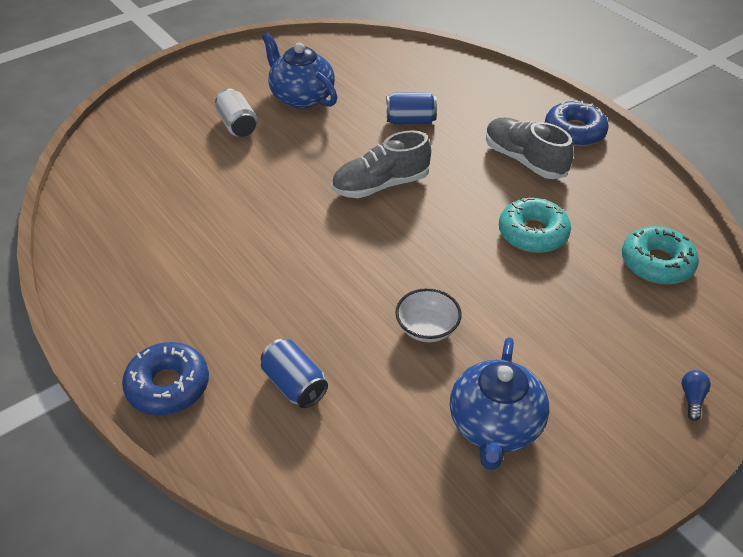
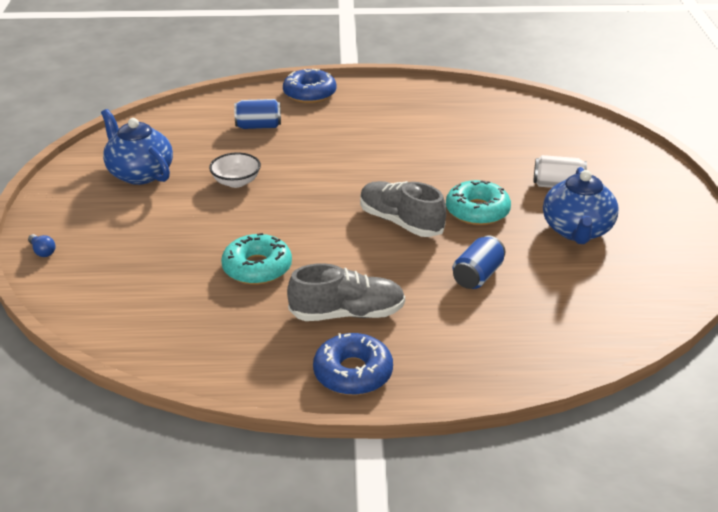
camera: 125 degrees right, 10 degrees down
(301, 97) = (577, 231): blue teapot -> blue teapot turned 105 degrees clockwise
(380, 185) = (400, 222): grey shoe -> grey shoe turned 60 degrees counterclockwise
(656, 263) = (147, 312): turquoise donut -> turquoise donut (477, 211)

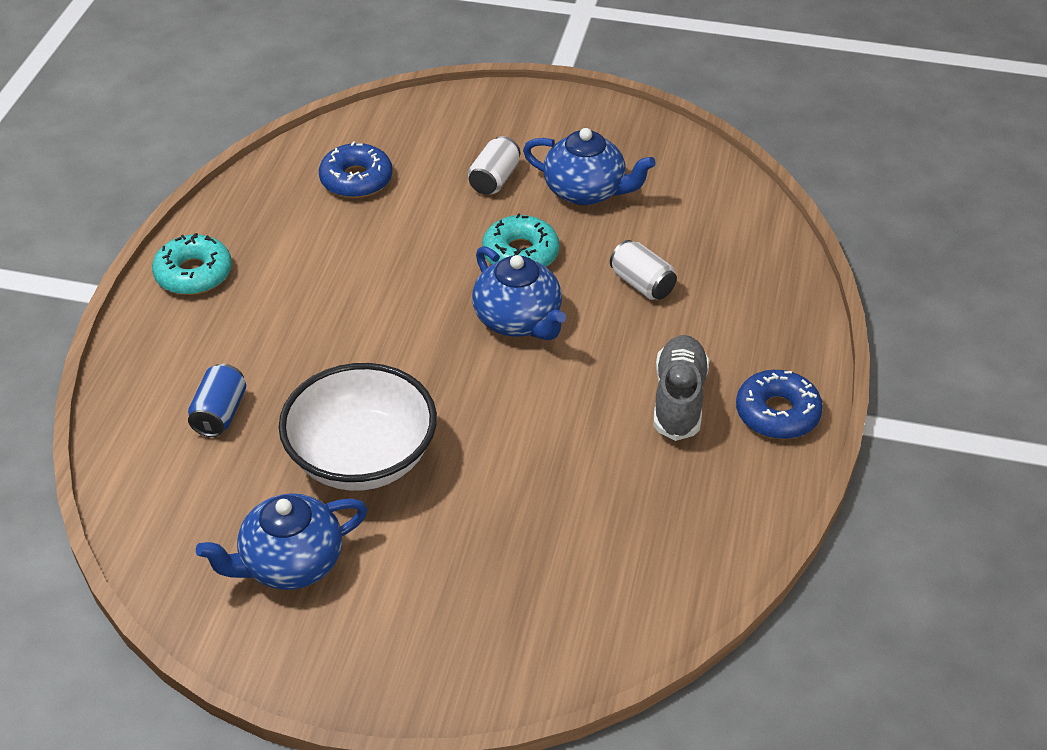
camera: 75 degrees left, 10 degrees up
(42, 251) = (455, 690): blue light bulb -> none
(236, 182) = (362, 458): white bowl -> white bowl, size x2.13
(257, 268) = (569, 463): turquoise donut -> turquoise donut (194, 274)
(309, 93) = (152, 344): blue donut -> blue donut (356, 180)
(400, 222) = (519, 320): grey shoe -> blue teapot
(477, 276) = (642, 284): blue can -> white can

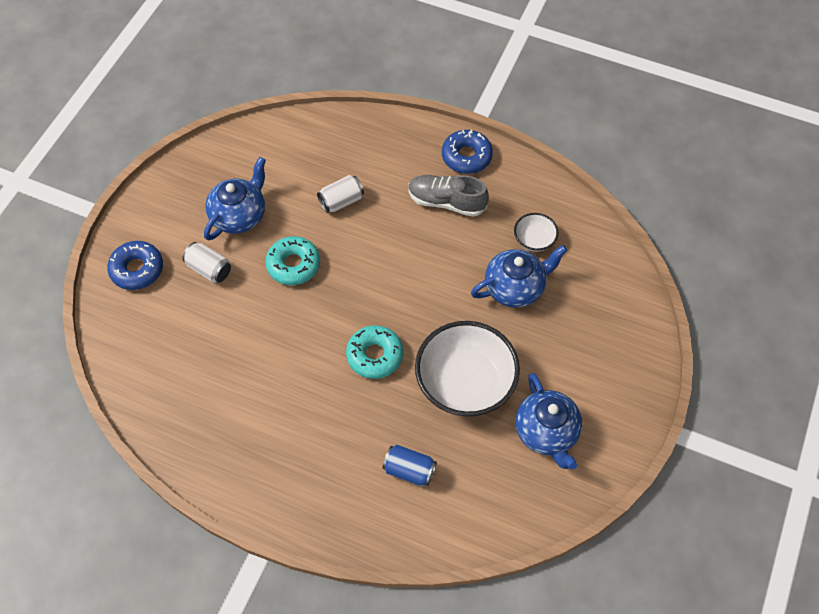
camera: 80 degrees left, 15 degrees up
(194, 274) = (257, 484): turquoise donut -> turquoise donut (375, 355)
(356, 180) = (180, 360): blue donut -> blue donut (137, 269)
(519, 320) = (359, 276): blue teapot -> blue teapot (515, 287)
(639, 516) = (534, 240): none -> white bowl

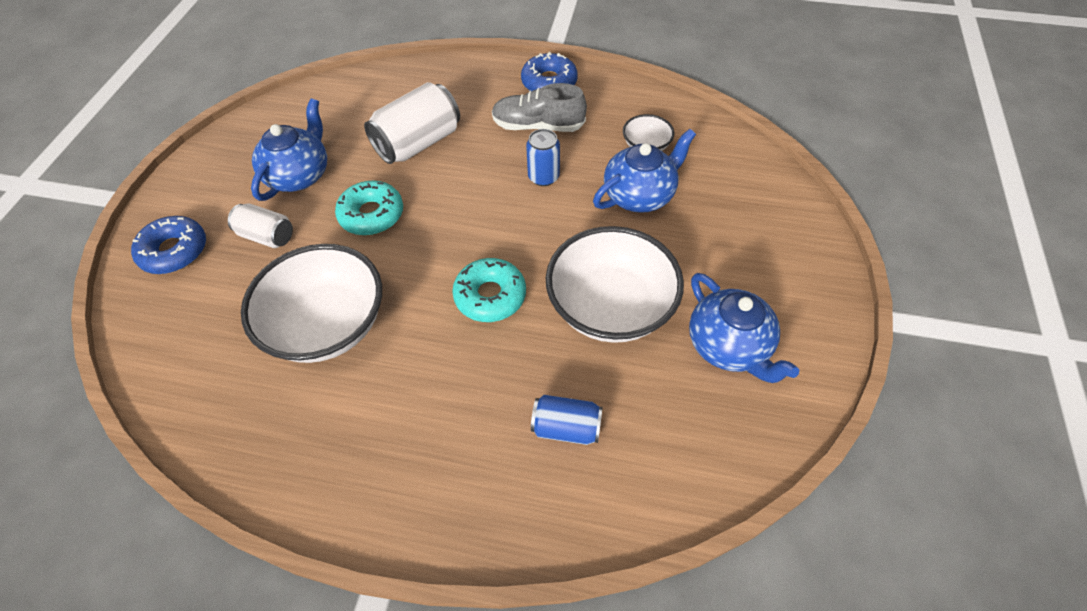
camera: 10 degrees left, 5 degrees down
(248, 356) = (328, 325): none -> white bowl
(341, 201) = (418, 143): white can -> white can, size x1.71
(440, 255) = (543, 177): none -> blue can

